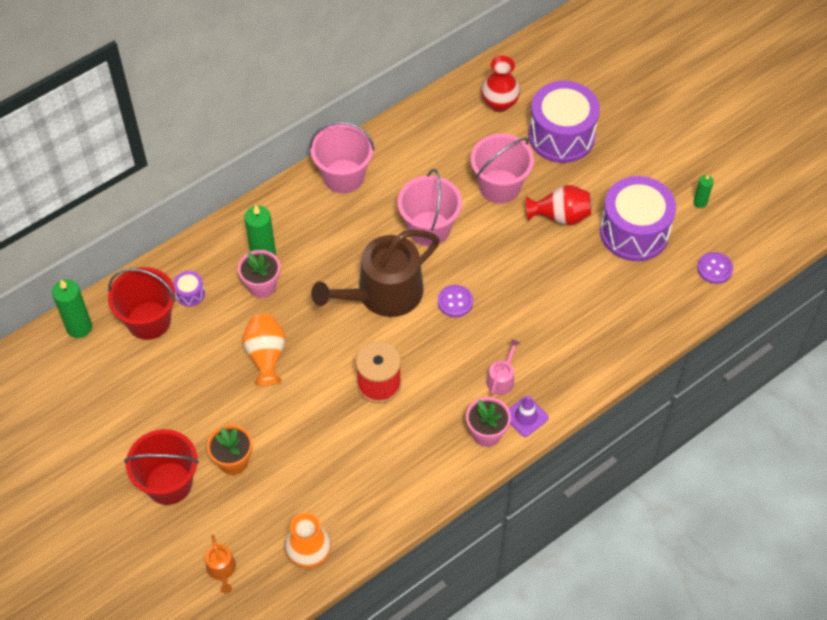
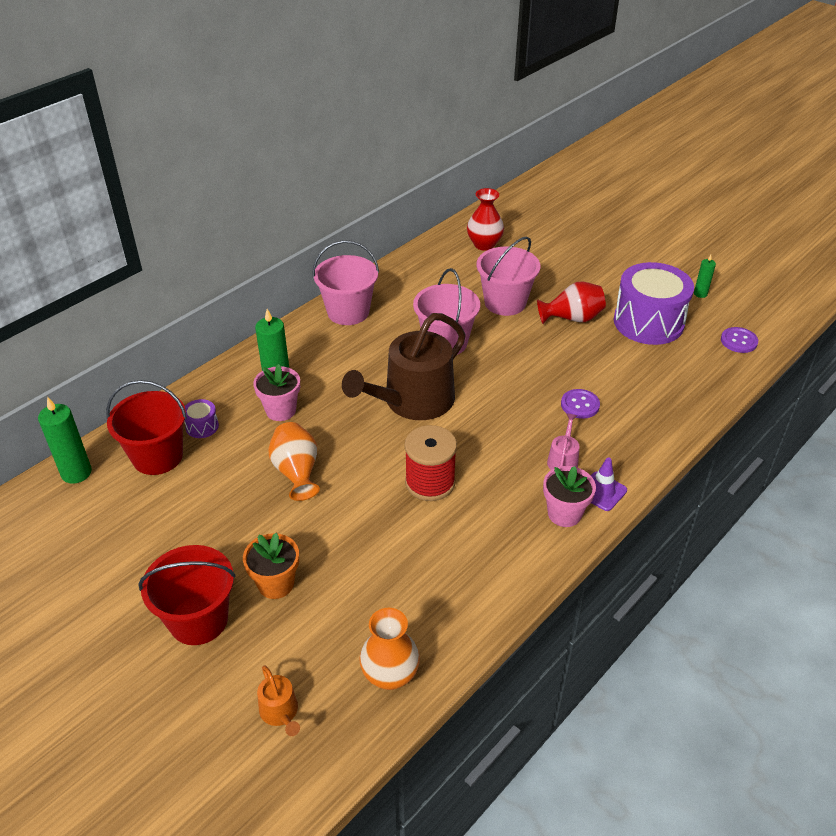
camera: 10 degrees left, 15 degrees down
(455, 302) = (490, 399): purple button -> purple button (580, 405)
(561, 136) = (550, 260): purple drum -> none

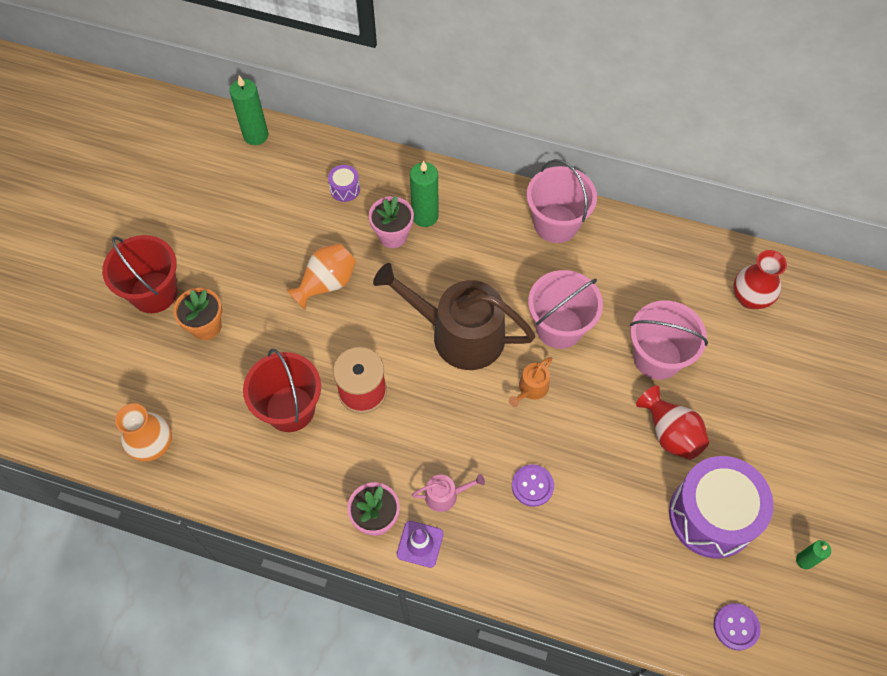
camera: 65 degrees right, 20 degrees up
(157, 456) = (297, 177): red bucket -> red bucket (290, 409)
(280, 712) = (96, 385): orange watering can -> orange watering can (531, 389)

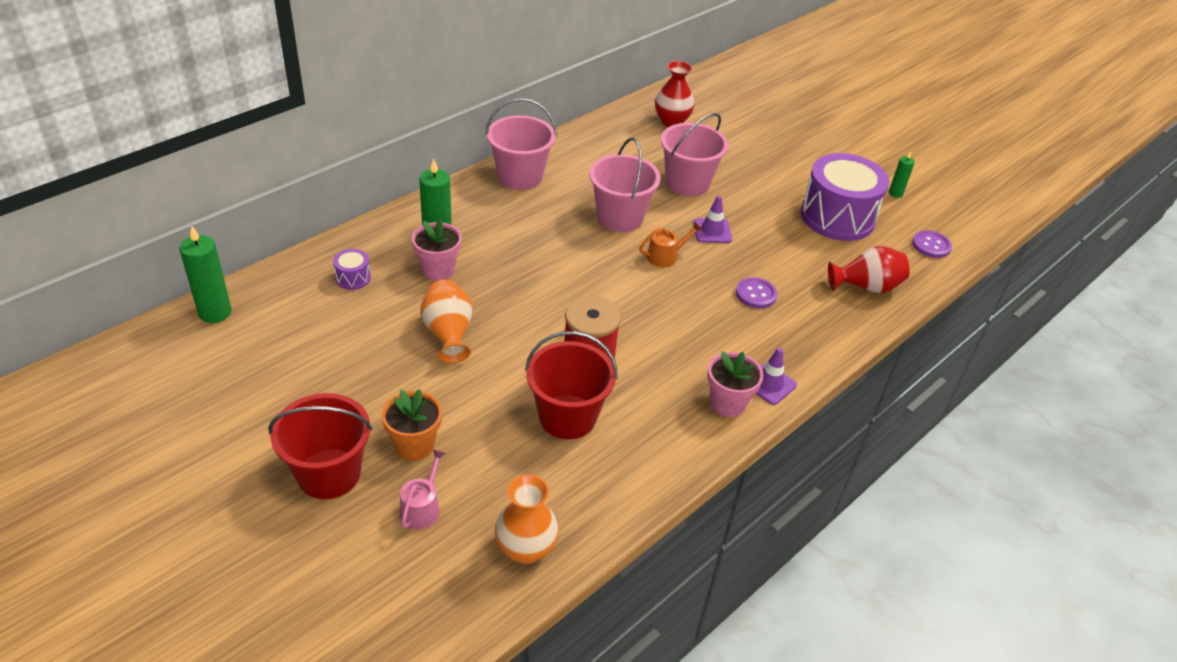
camera: 65 degrees left, 20 degrees down
(445, 495) = (732, 348): pink watering can -> pink watering can (422, 508)
(459, 334) = (579, 273): brown watering can -> none
(531, 389) = (665, 256): orange watering can -> orange watering can turned 90 degrees counterclockwise
(598, 411) = (712, 231): none -> purple traffic cone
(670, 433) = (757, 205): red vase -> red vase (866, 287)

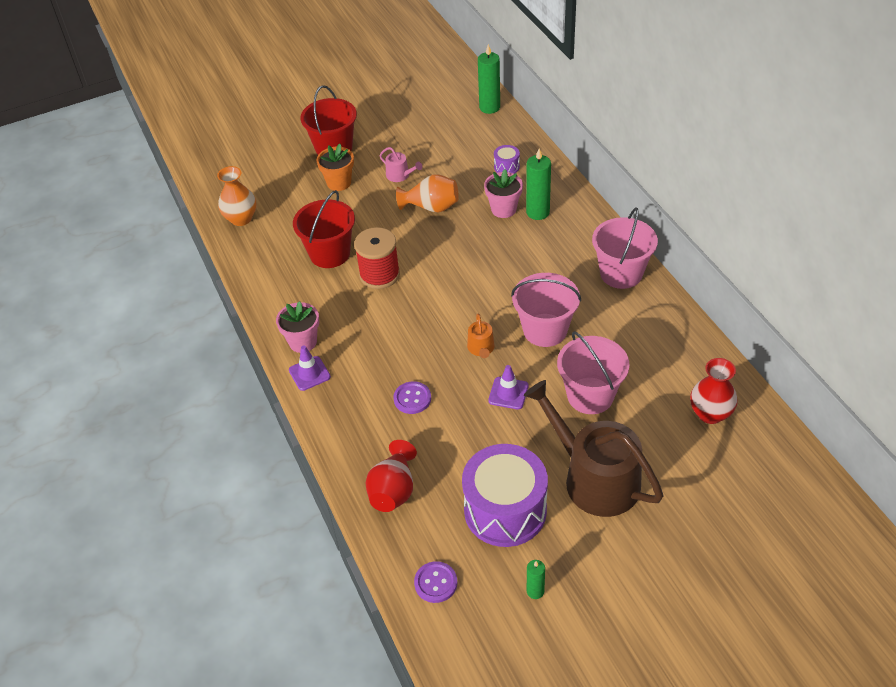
camera: 115 degrees right, 5 degrees up
(422, 508) = (291, 182): pink watering can -> pink watering can (400, 175)
(773, 174) = (594, 478): none -> brown watering can

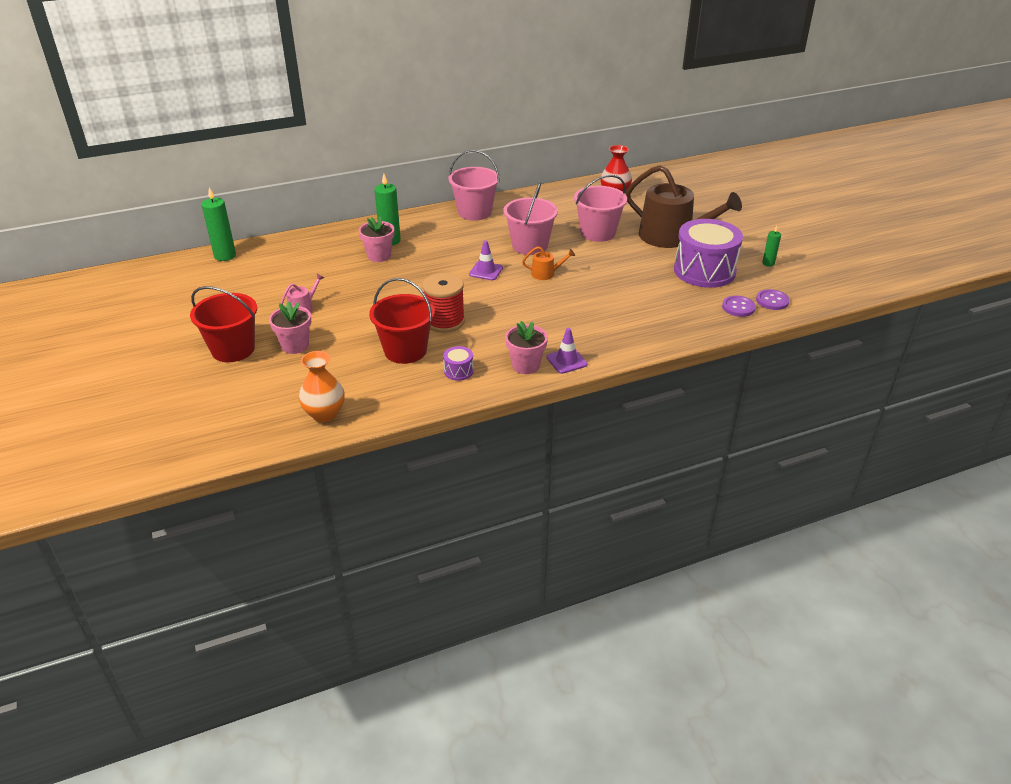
camera: 90 degrees left, 10 degrees down
(339, 183) = (295, 345): orange flower pot -> pink flower pot
(393, 490) = (693, 317): red vase -> none
(412, 398) = (598, 307): purple button -> purple button (738, 307)
(431, 207) = (360, 292): orange vase -> none
(506, 167) = (321, 251): purple drum -> purple drum (458, 371)
(508, 393) = (594, 264): purple traffic cone -> purple traffic cone (486, 271)
(594, 478) = (672, 237): brown watering can -> brown watering can turned 105 degrees counterclockwise

